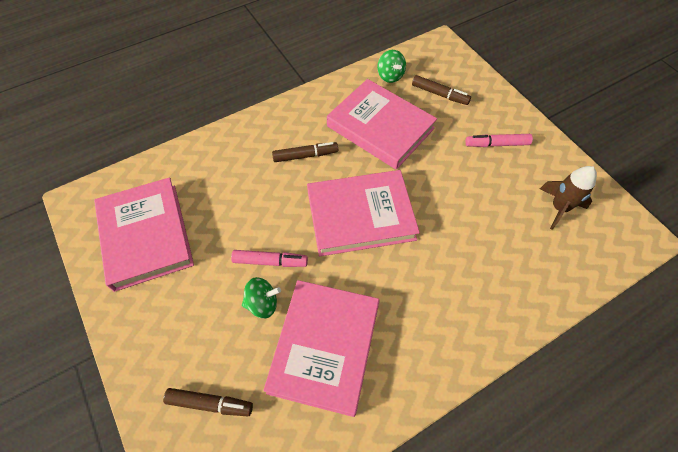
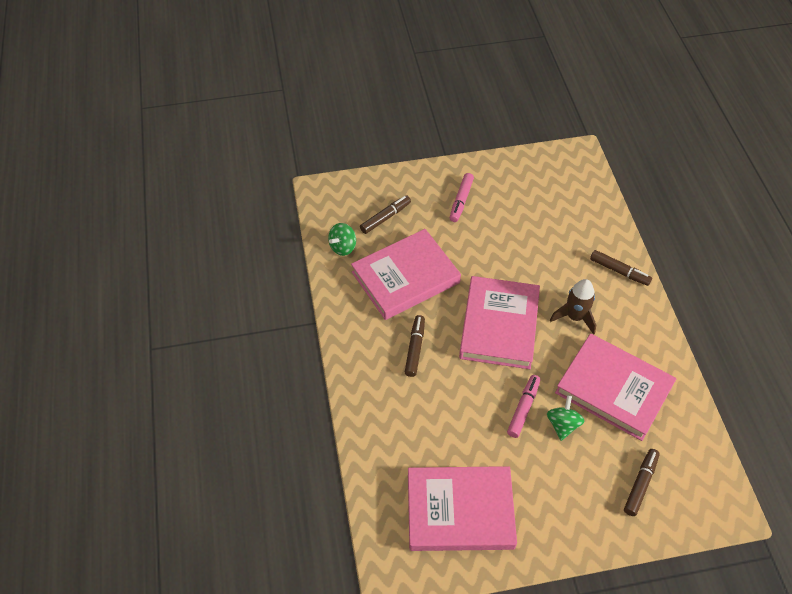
camera: 70 degrees left, 5 degrees down
(390, 76) = (343, 247): green spinning top -> green spinning top turned 135 degrees clockwise
(492, 319) = (619, 271): none -> brown marker
(559, 208) = (539, 189): brown rocket -> brown rocket (575, 317)

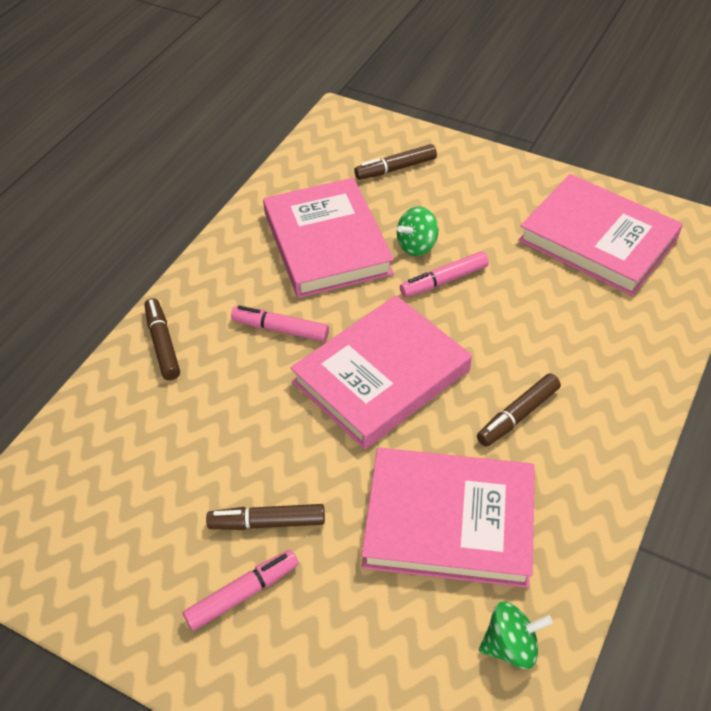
camera: 140 degrees left, 5 degrees down
(385, 217) = (393, 653): brown marker -> brown marker (267, 522)
(575, 317) = (280, 329): brown rocket -> pink marker

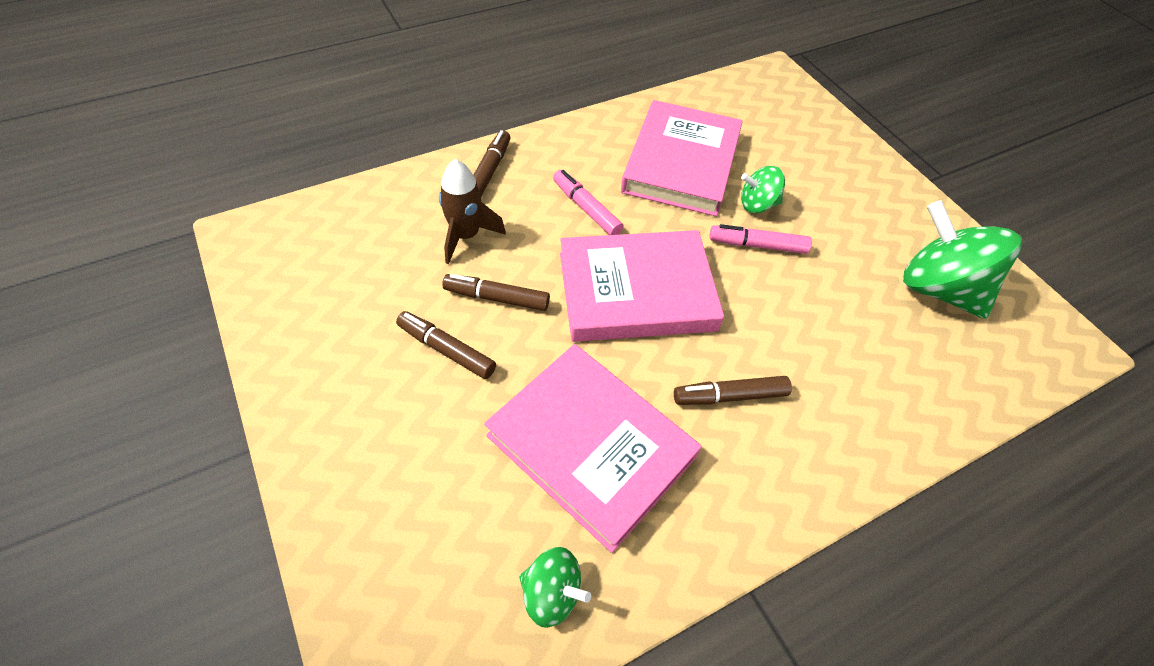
camera: 30 degrees right, 5 degrees up
(195, 415) = (466, 236): none -> brown rocket
(242, 594) = (380, 392): pink marker -> none
(395, 168) = (790, 135): brown marker -> brown marker (496, 298)
(597, 240) = (938, 288): pink book -> green spinning top

